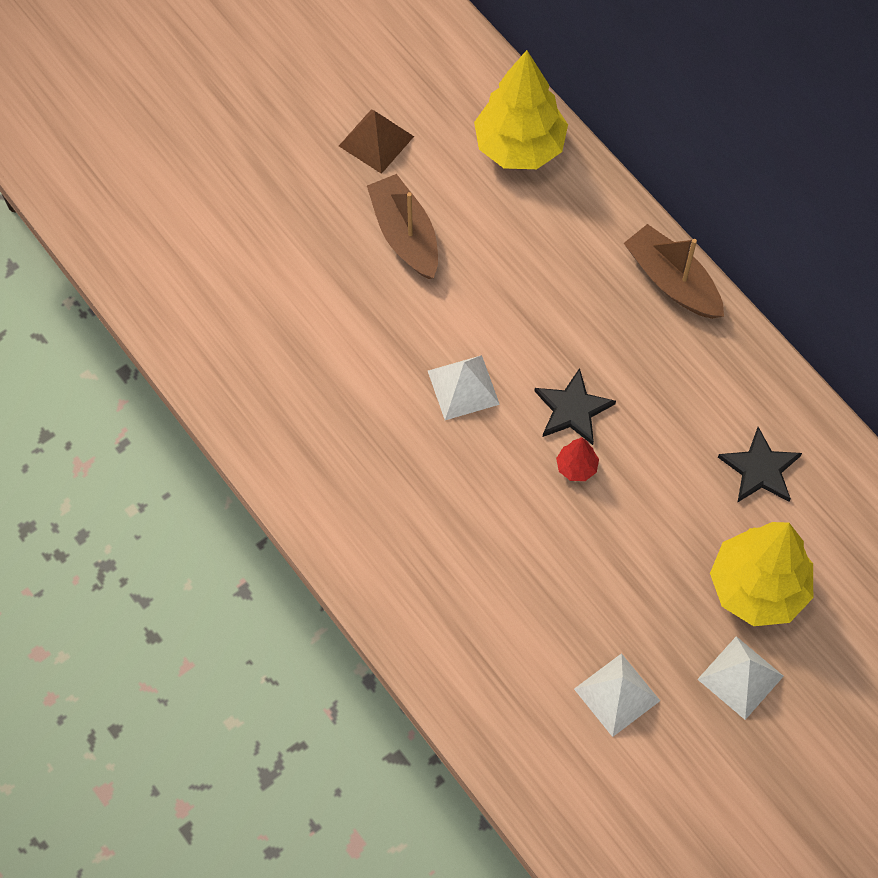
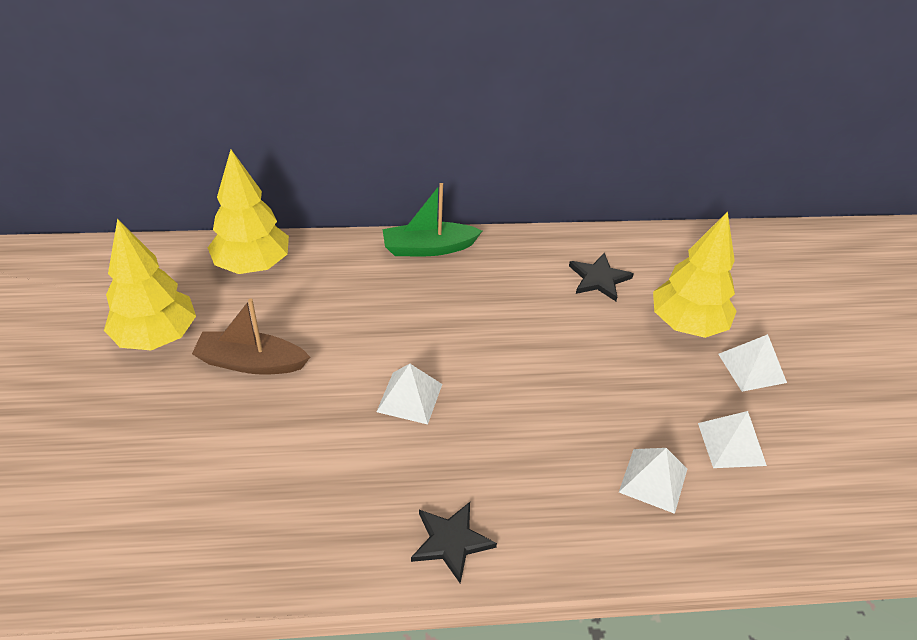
camera: 60 degrees left, 20 degrees down
(376, 141) = (157, 336): brown pyramid -> yellow tree
(520, 641) = (653, 480): none -> white pyramid
(572, 409) = (480, 346): black star -> black star (451, 541)
(576, 467) = (528, 368): red tree -> none
(672, 281) = (428, 248): brown boat -> green boat

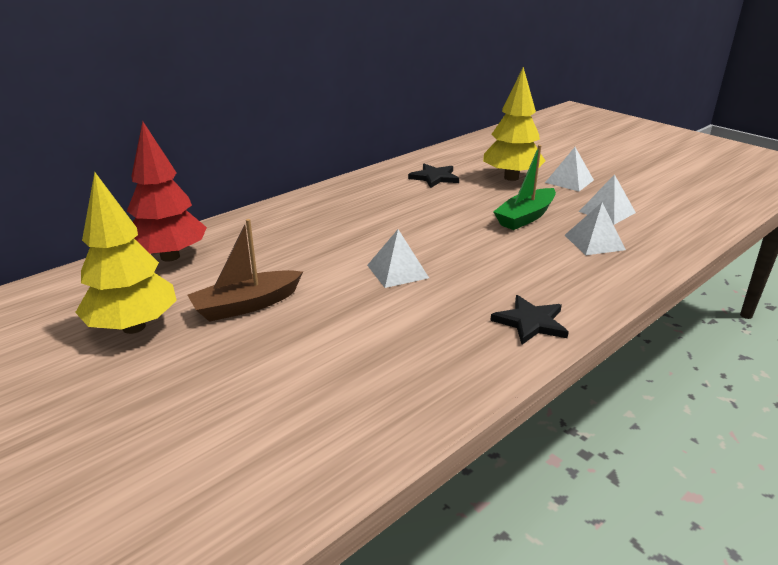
camera: 35 degrees left, 15 degrees down
(252, 265) = (170, 257): yellow tree -> red tree
(428, 248) = (302, 202): green boat -> green boat (525, 217)

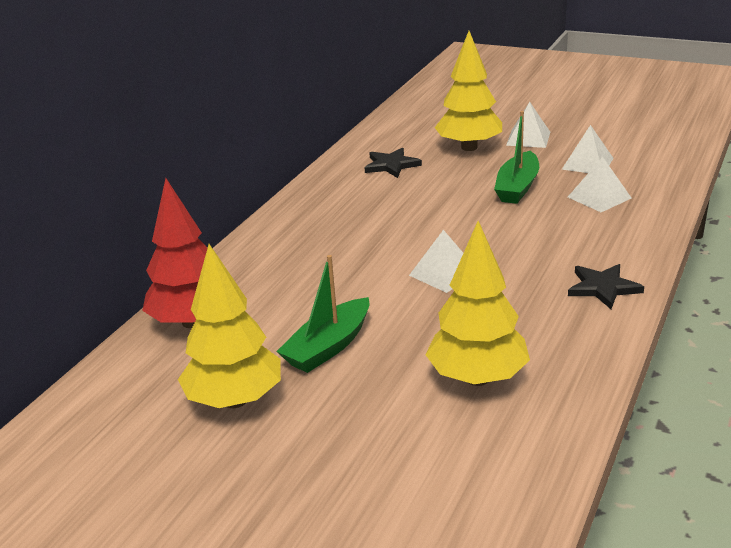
camera: 20 degrees left, 0 degrees up
(246, 305) = (328, 347): brown boat -> green boat
(340, 371) = (477, 378): none -> yellow tree

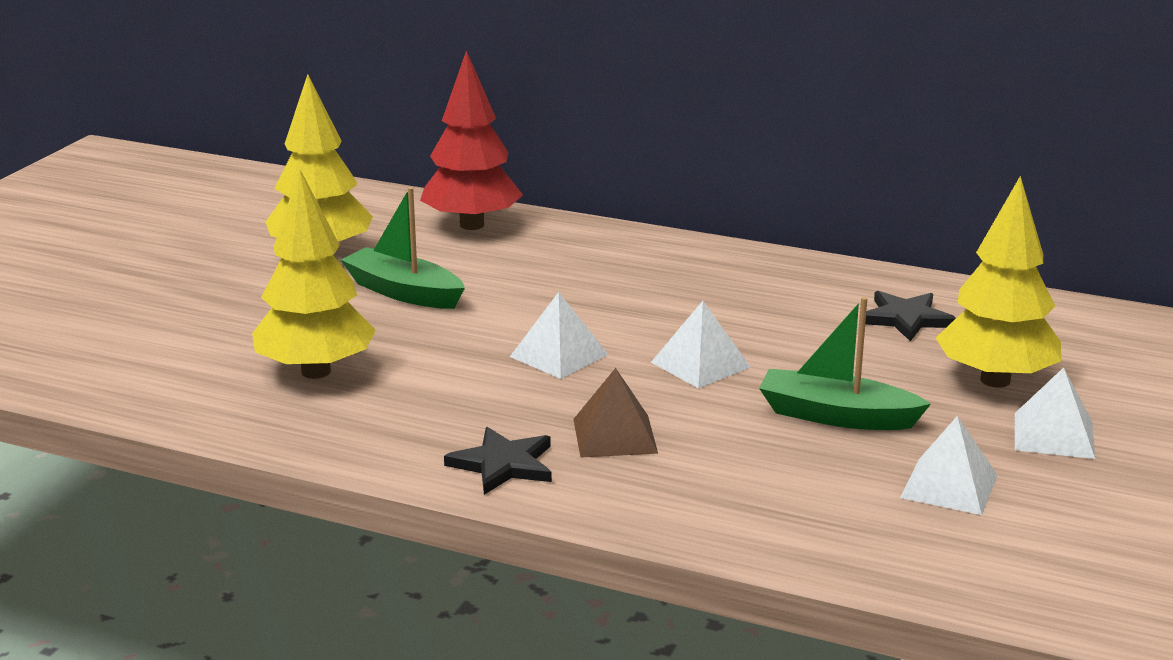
camera: 85 degrees right, 5 degrees down
(555, 251) = (614, 436): none -> brown pyramid
(599, 197) = (805, 486): white pyramid -> white pyramid (700, 364)

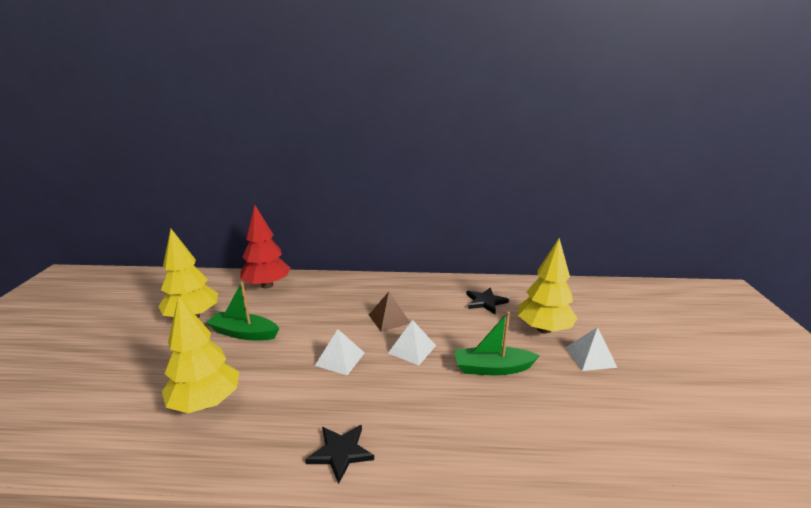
camera: 20 degrees left, 0 degrees up
(614, 436) = (393, 411): brown pyramid -> brown pyramid (389, 319)
(949, 486) = (572, 403): white pyramid -> none

